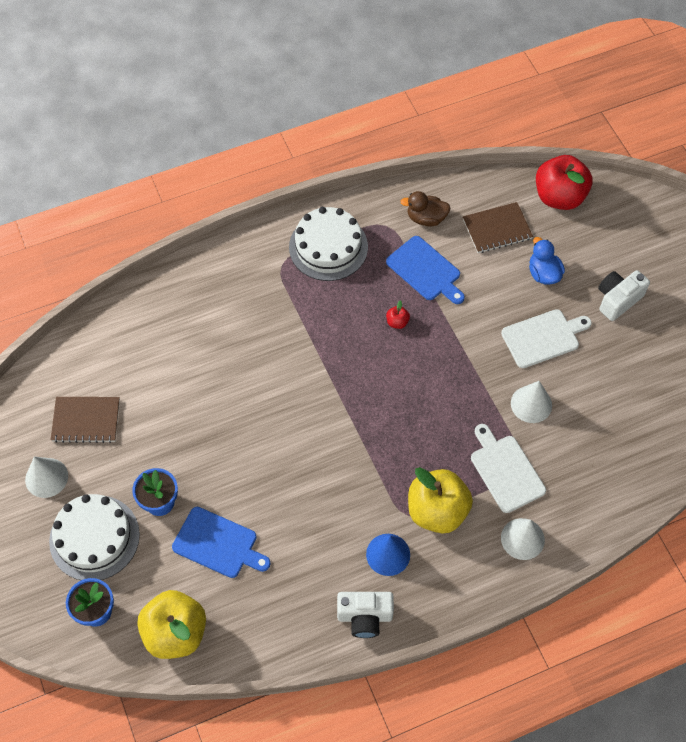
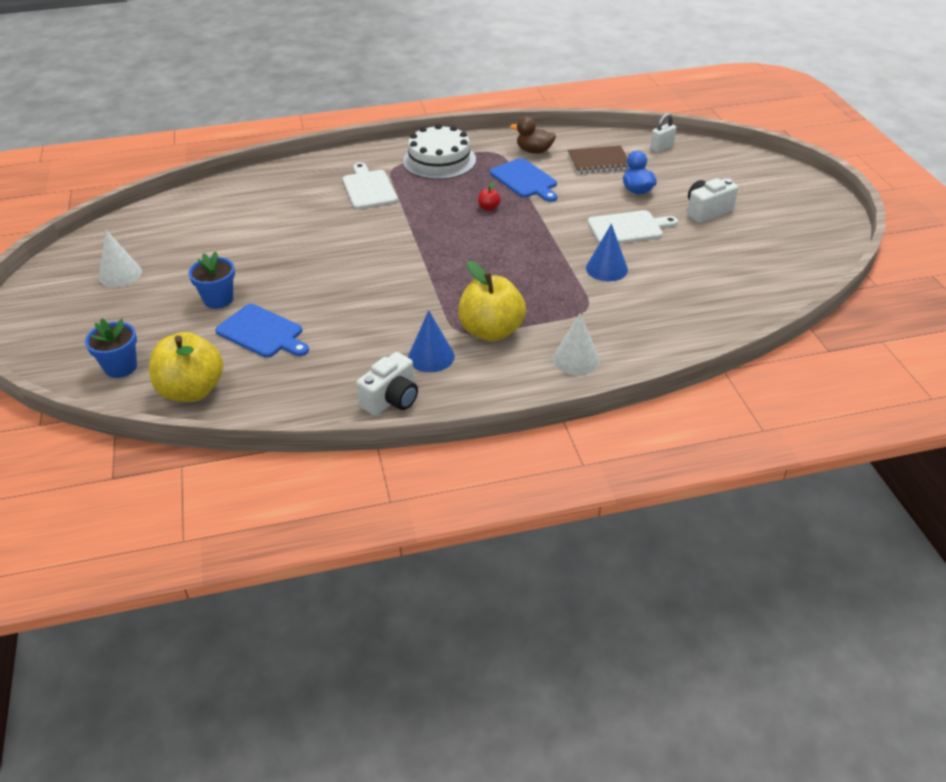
camera: 10 degrees right, 20 degrees down
(86, 420) = (175, 242): brown notebook -> none
(94, 537) = (144, 317): white cake -> none
(364, 617) = (391, 399): white camera -> white camera turned 60 degrees counterclockwise
(505, 471) = (569, 310): white cutting board -> white cutting board (368, 188)
(531, 404) = (606, 269): white cone -> blue cone
(559, 197) = (661, 148): red apple -> white padlock

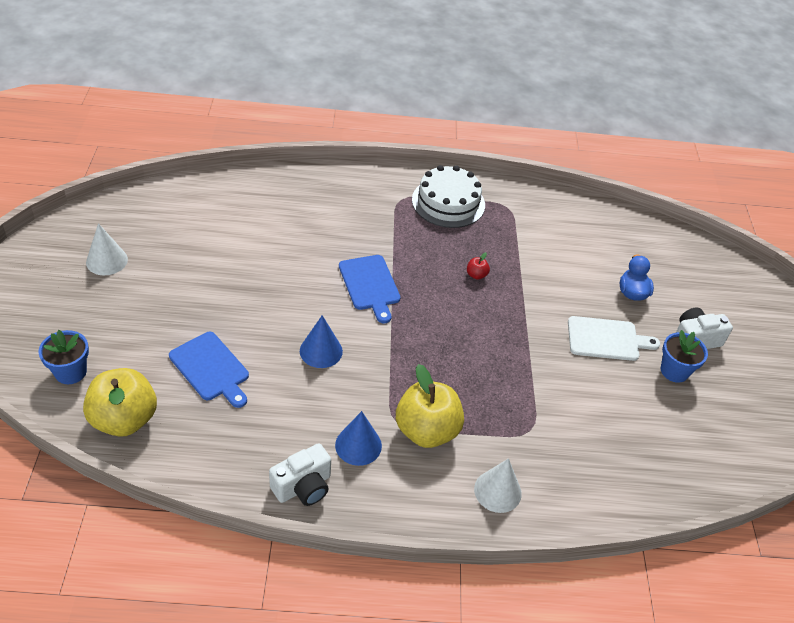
camera: 10 degrees right, 5 degrees up
(218, 299) = (184, 316): blue flower pot -> blue flower pot (674, 371)
(368, 188) = (369, 219): white cutting board -> none
(525, 180) = (524, 249): blue cutting board -> blue cutting board (370, 285)
(534, 151) = (545, 215): brown duck -> none
(598, 161) = (605, 245): brown notebook -> none
(606, 269) = (567, 385): blue cone -> blue cone (321, 351)
(661, 148) = (676, 245): white padlock -> none

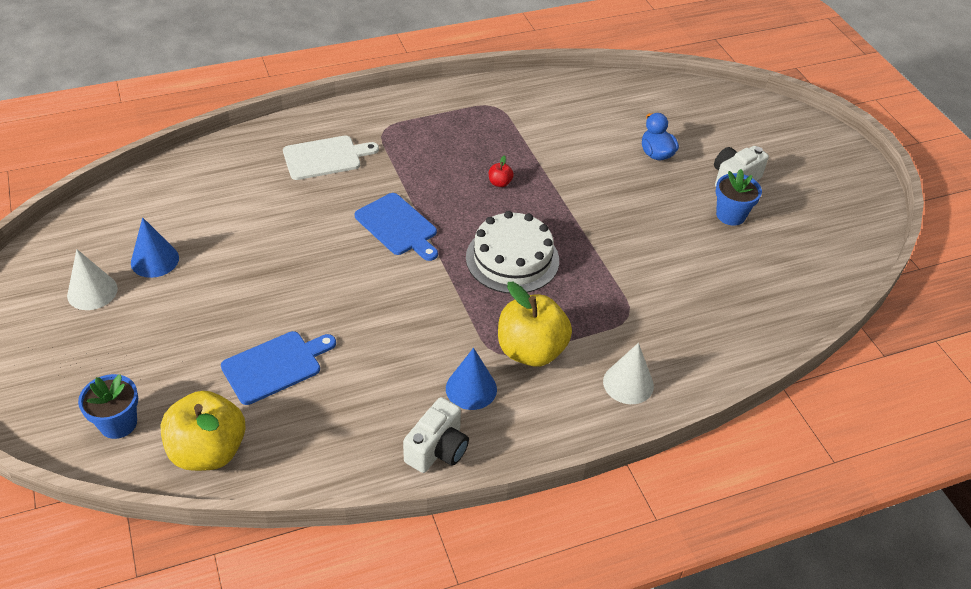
camera: 20 degrees left, 0 degrees up
(211, 368) = (275, 366): blue cutting board -> blue cutting board turned 60 degrees counterclockwise
(321, 351) = (382, 309): blue cone -> blue cone (155, 260)
(448, 202) = (434, 119): white cake -> white cake (512, 259)
(606, 339) = (655, 205): white cutting board -> white cutting board (325, 157)

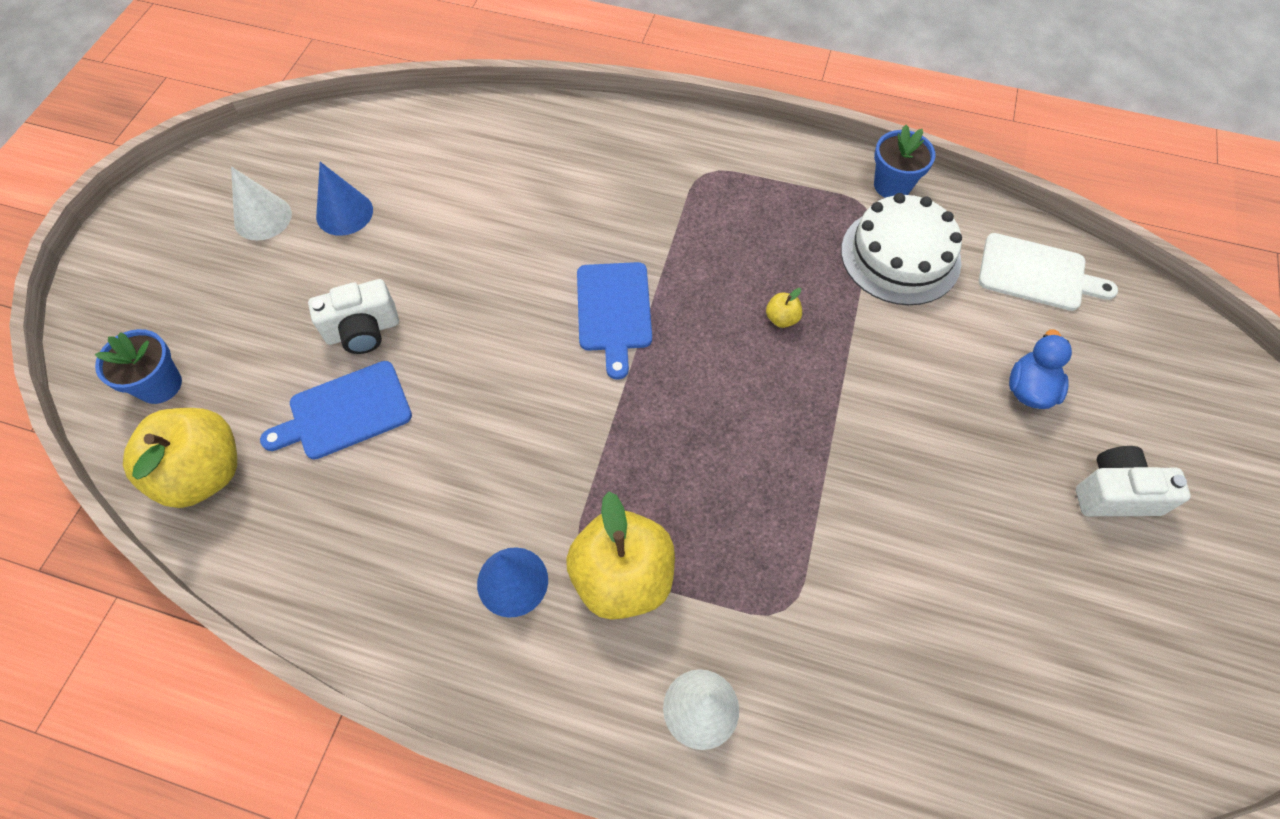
camera: 40 degrees right, 15 degrees up
(275, 366) = (345, 412): blue cutting board -> blue cutting board turned 150 degrees clockwise
(325, 157) = (611, 177): white cutting board -> white cutting board (1037, 273)
(437, 449) = (410, 636): white camera -> white camera (363, 331)
(500, 183) = (781, 318): red apple -> yellow apple
(512, 259) = (708, 434): white cake -> white cake (900, 256)
(730, 215) = (1062, 547): blue flower pot -> blue flower pot (892, 185)

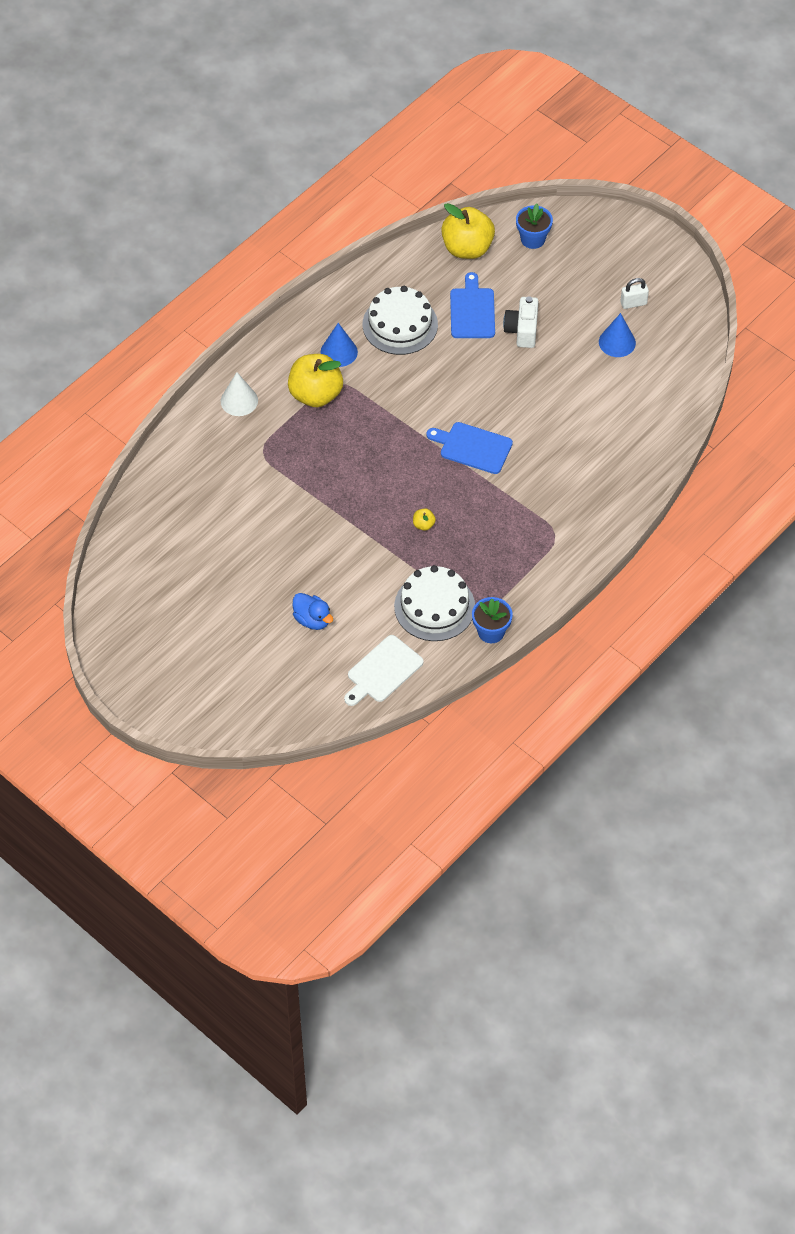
camera: 115 degrees right, 5 degrees down
(263, 218) = (633, 303): white cone -> white padlock
(413, 508) = (400, 324): none -> white cake
(1115, 494) = (234, 621): white camera -> none

